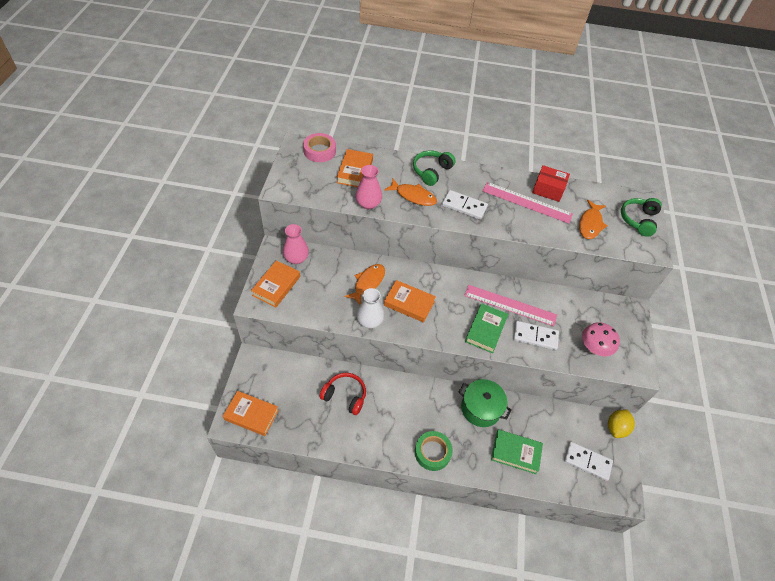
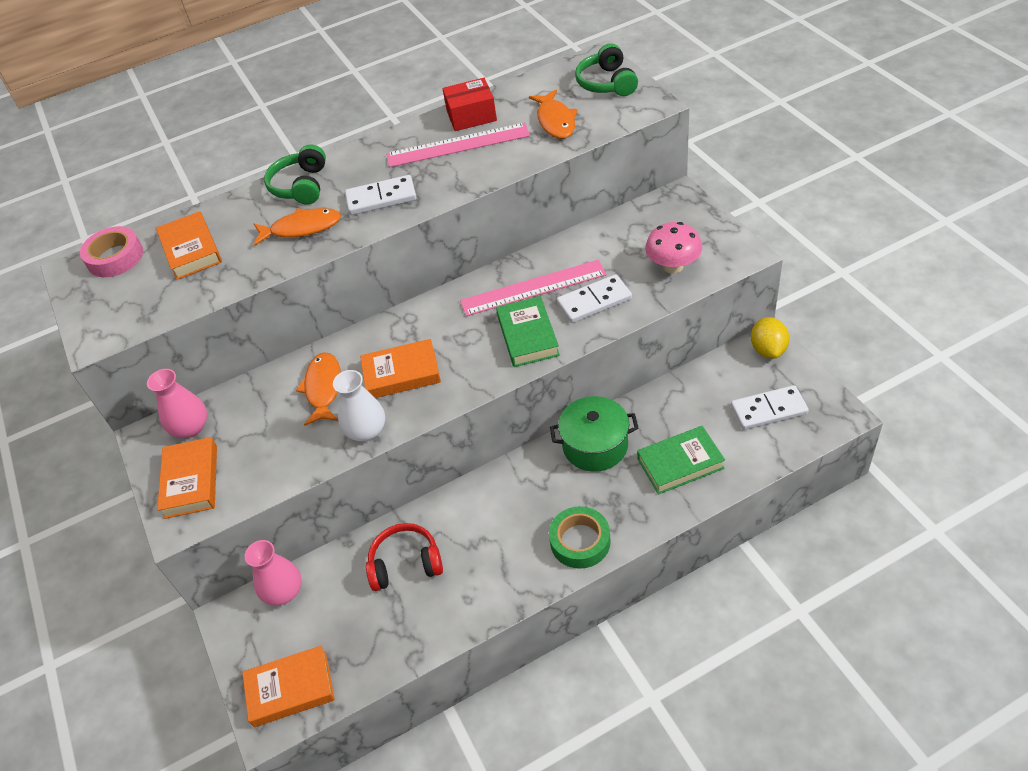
camera: 25 degrees left, 5 degrees down
(368, 204) = (246, 275): pink vase -> pink vase (284, 592)

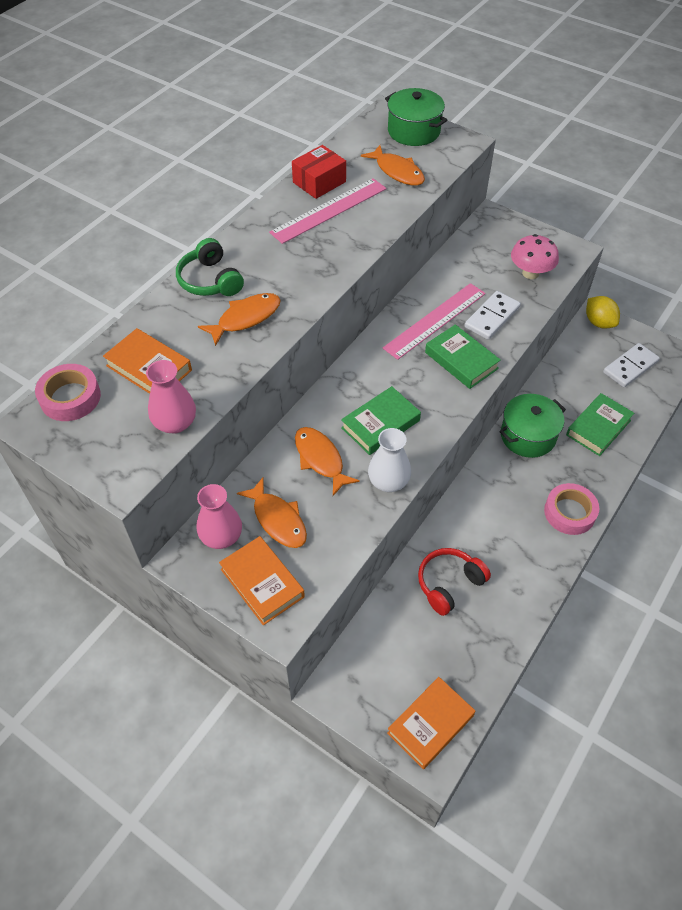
camera: 35 degrees left, 5 degrees up
(246, 430) = (277, 519): none -> orange fish
(284, 592) = (363, 649): pink vase -> pink vase (175, 423)
(381, 198) = (298, 273): white domino -> none
(401, 374) = (380, 424): orange book -> green book
(580, 541) = (569, 512): green tape -> pink tape
(606, 83) = (413, 131): green headphones -> green pot

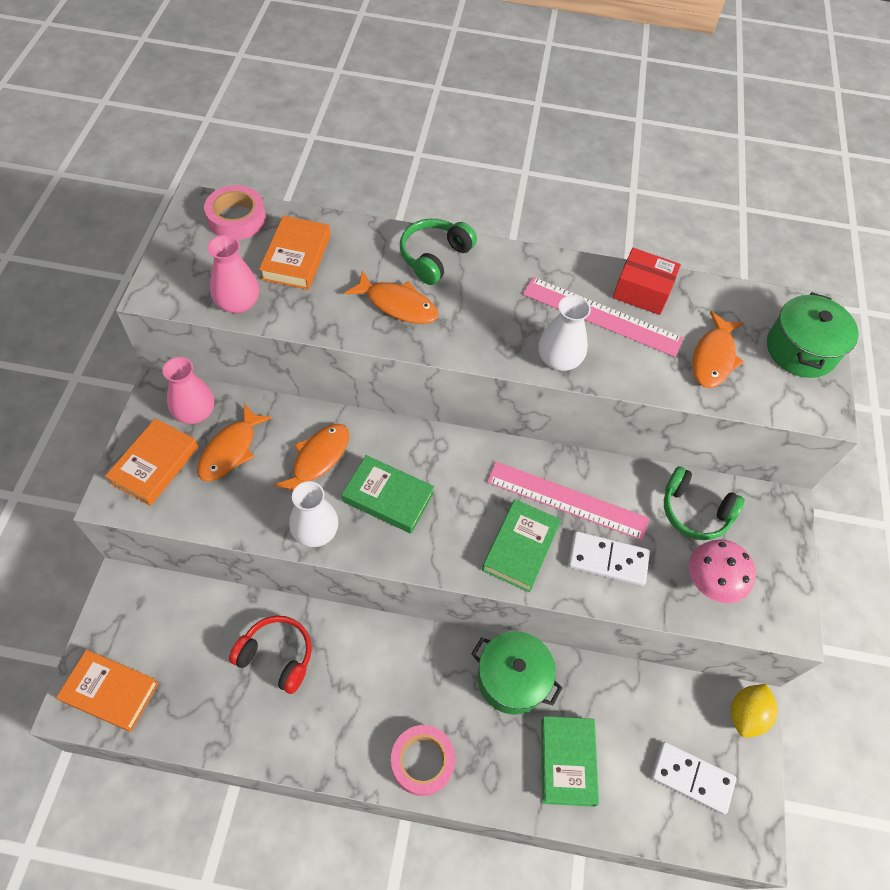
camera: 60 degrees right, 5 degrees up
(355, 246) = (558, 360): none -> white vase
(475, 259) = (694, 511): none -> green headphones
(598, 427) = (567, 762): green book -> green book turned 75 degrees clockwise

